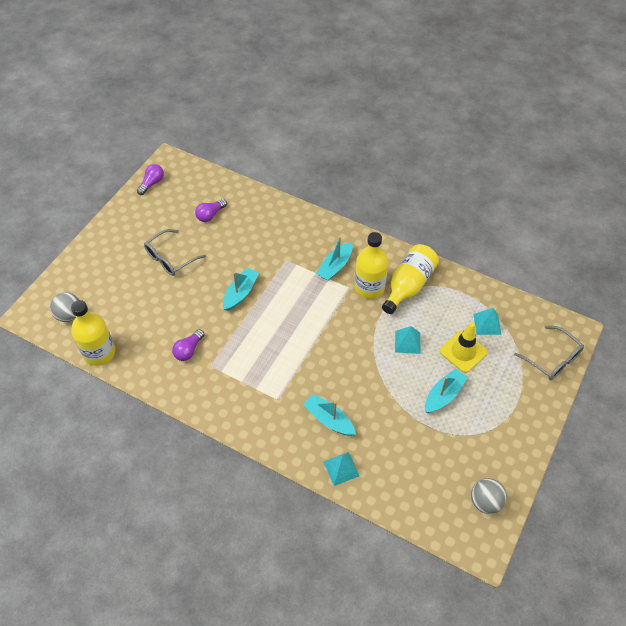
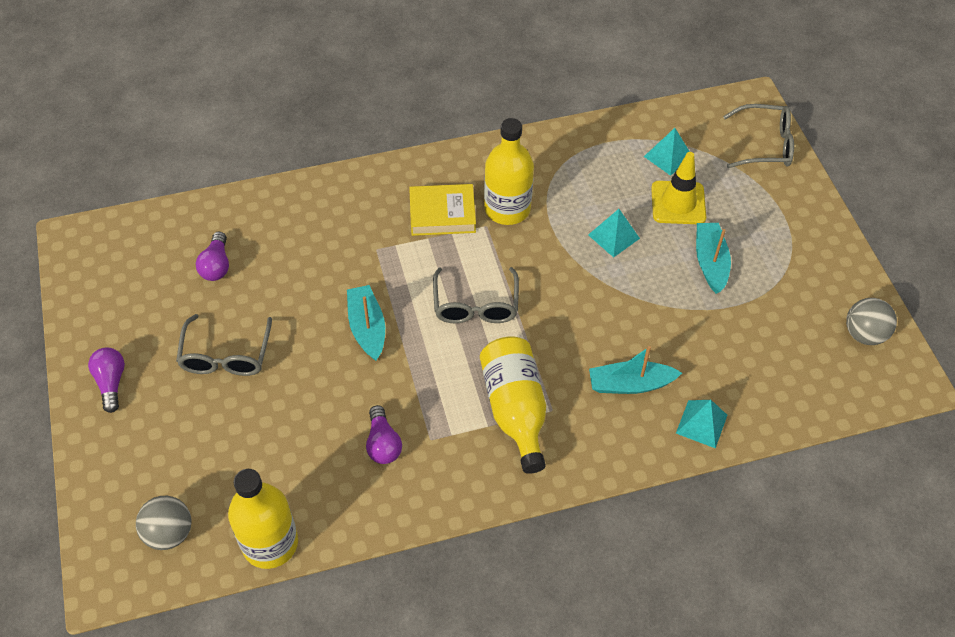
camera: 45 degrees left, 0 degrees up
(152, 183) = (85, 283): purple light bulb -> purple light bulb (111, 382)
(300, 321) = (475, 305): none -> grey glasses
(335, 266) = (442, 214): turquoise boat -> yellow book
(408, 285) = (546, 175): yellow bottle -> yellow bottle (515, 410)

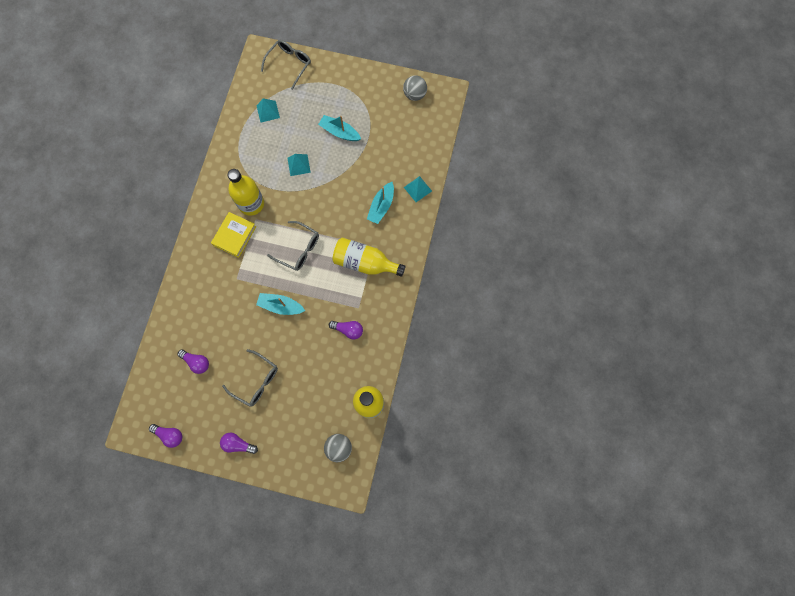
camera: 60 degrees left, 20 degrees up
(87, 288) = (170, 435): none -> purple light bulb
(678, 203) = (298, 124): yellow traffic cone -> none

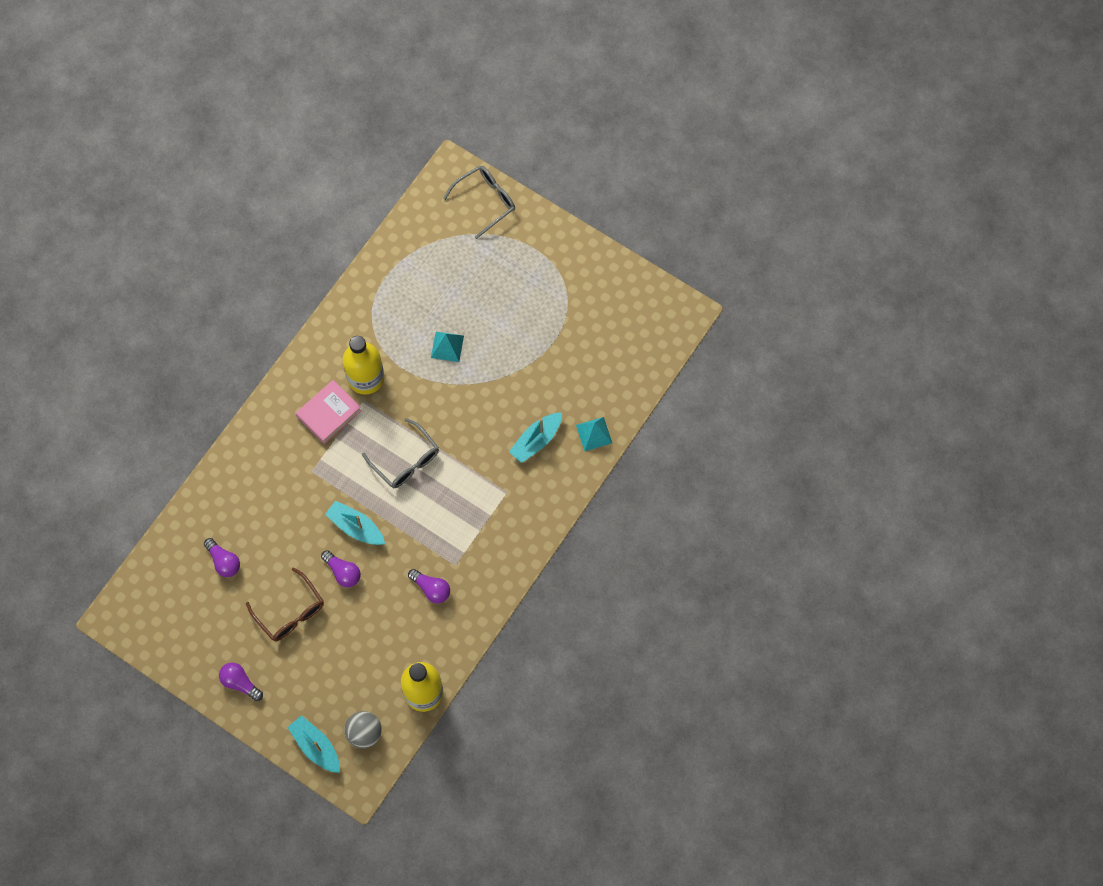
camera: 20 degrees right, 5 degrees down
(170, 435) = (159, 641): purple light bulb -> purple light bulb (343, 572)
(234, 236) = (329, 414): yellow book -> pink book
(256, 381) = (290, 611): grey glasses -> brown glasses
(268, 111) = (432, 258): turquoise pyramid -> none
(339, 132) = (518, 320): turquoise boat -> turquoise boat (316, 746)
(365, 263) = (486, 508): yellow bottle -> none
(414, 94) = (640, 301): grey ball -> none

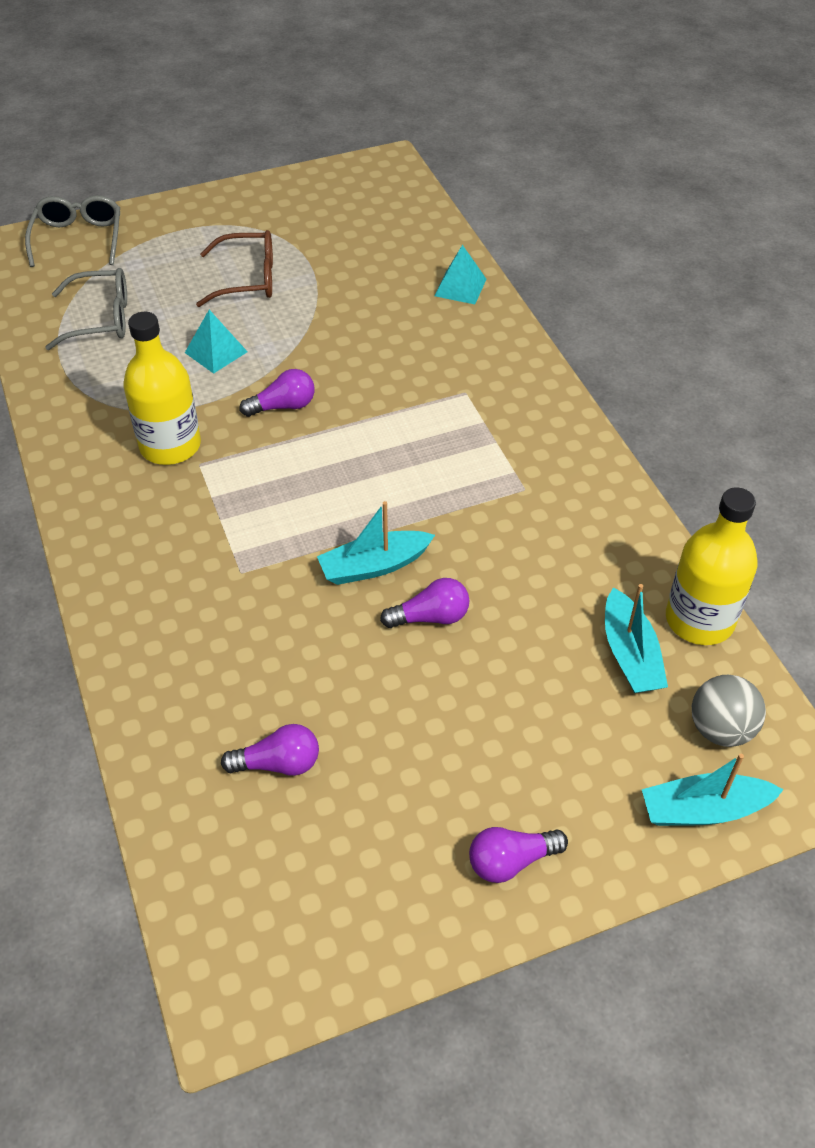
camera: 55 degrees left, 20 degrees down
(290, 611) = (439, 718): brown glasses -> brown glasses (247, 279)
(329, 414) = (178, 509): pink book -> none
(405, 460) = (327, 464): grey glasses -> grey glasses (100, 319)
(431, 589) = (540, 531): purple light bulb -> purple light bulb (283, 406)
(536, 440) = (421, 335): turquoise boat -> turquoise boat (630, 654)

